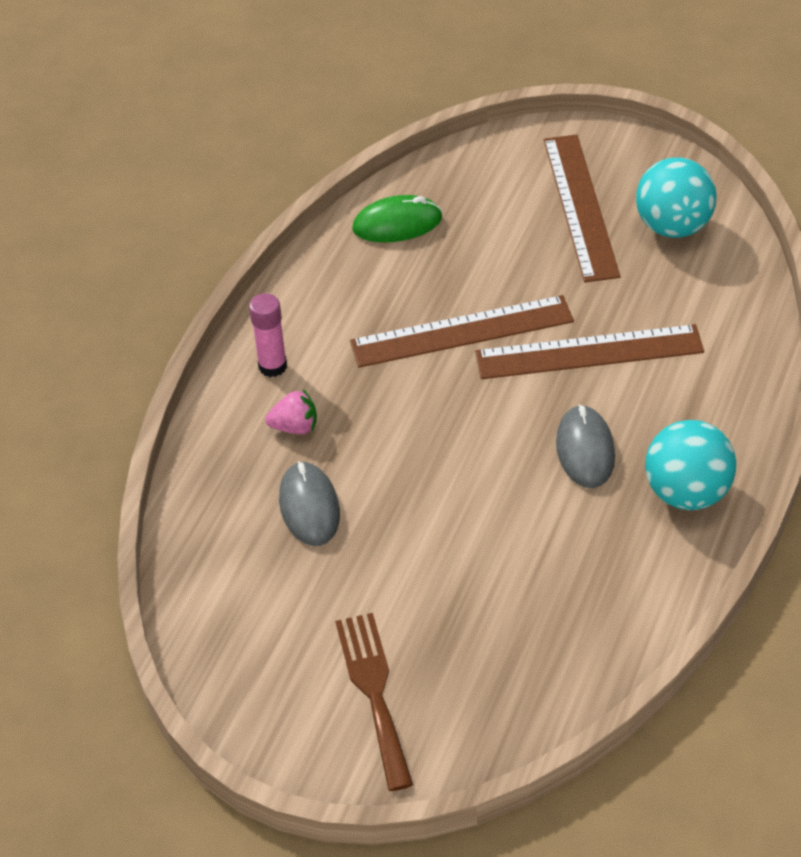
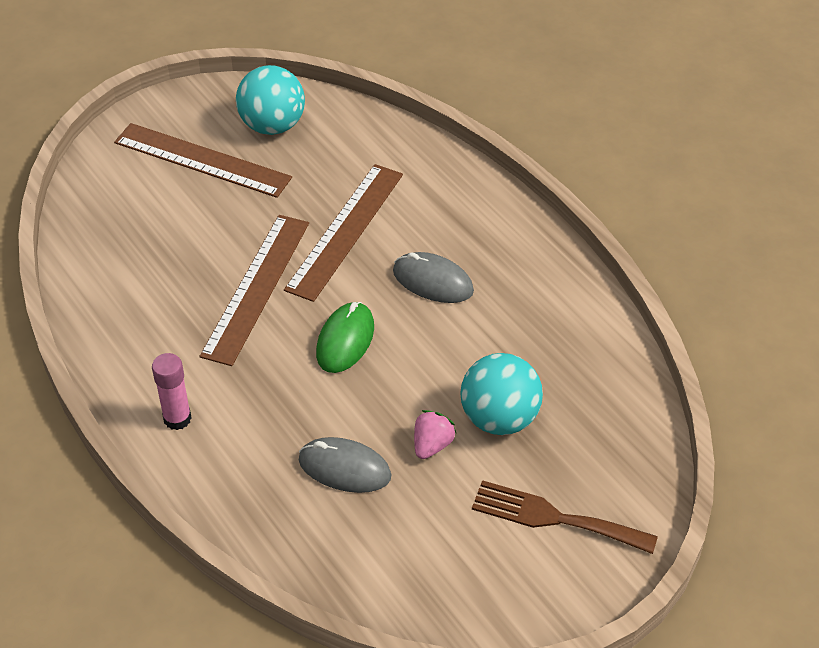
camera: 60 degrees left, 0 degrees up
(295, 427) = (255, 436): pink strawberry -> pink strawberry (432, 445)
(397, 224) = (107, 267): green mouse -> green mouse (345, 340)
(687, 493) = (517, 250): turquoise ball -> turquoise ball (499, 418)

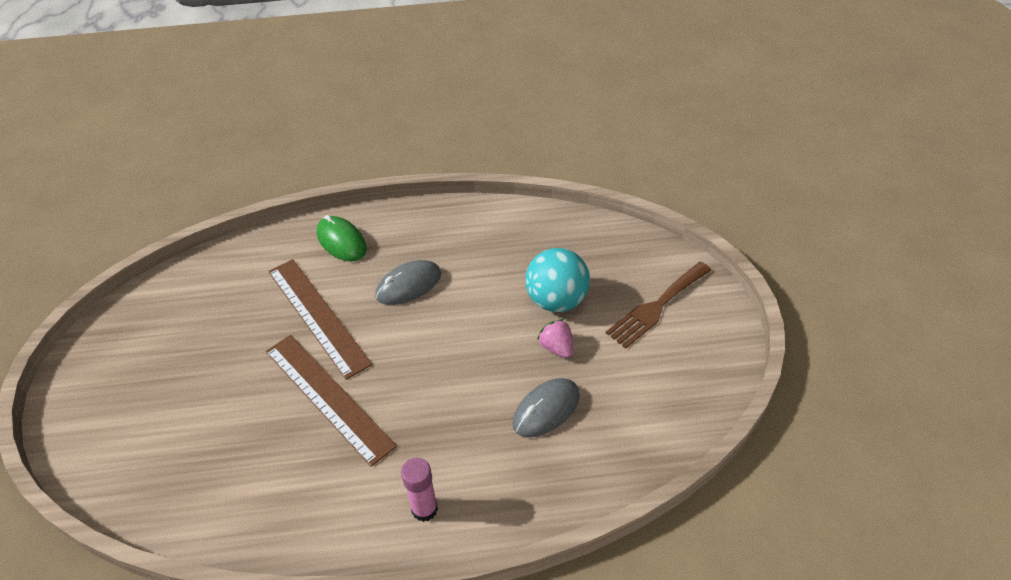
camera: 60 degrees left, 0 degrees up
(202, 160) = (156, 381): brown ruler -> none
(272, 125) = (166, 318): turquoise ball -> none
(345, 340) = (425, 360): green mouse -> green mouse (341, 241)

